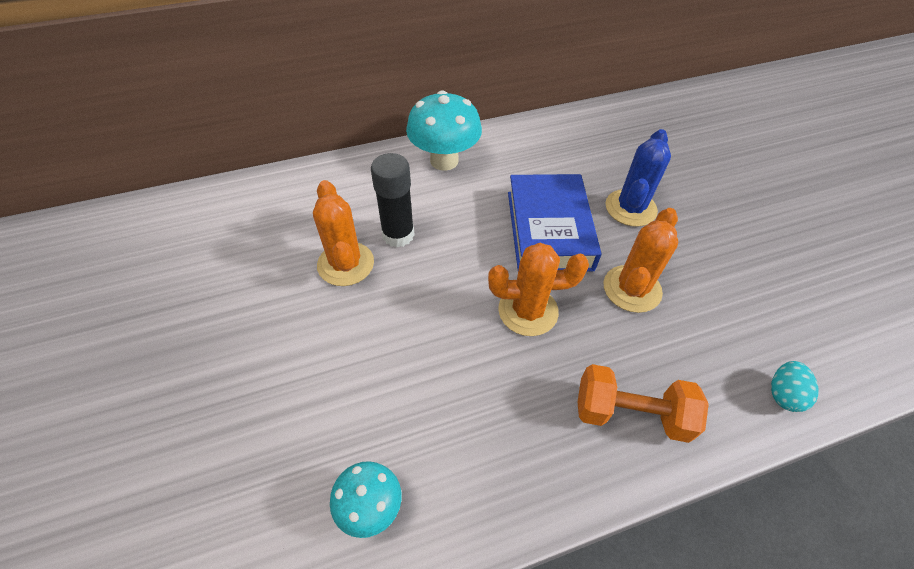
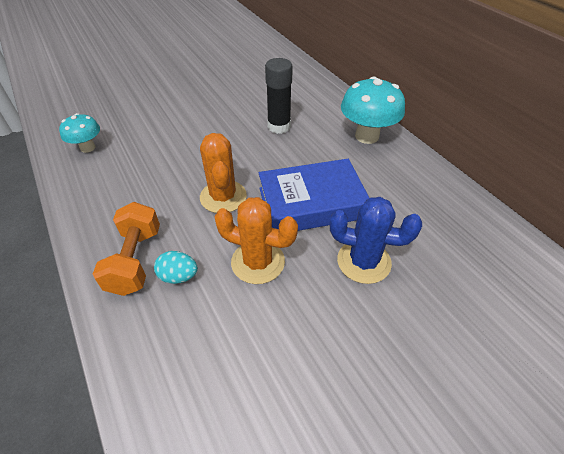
camera: 80 degrees right, 5 degrees down
(345, 264) = (247, 110): orange cactus -> none
(783, 394) = (150, 384): turquoise egg -> turquoise egg (178, 276)

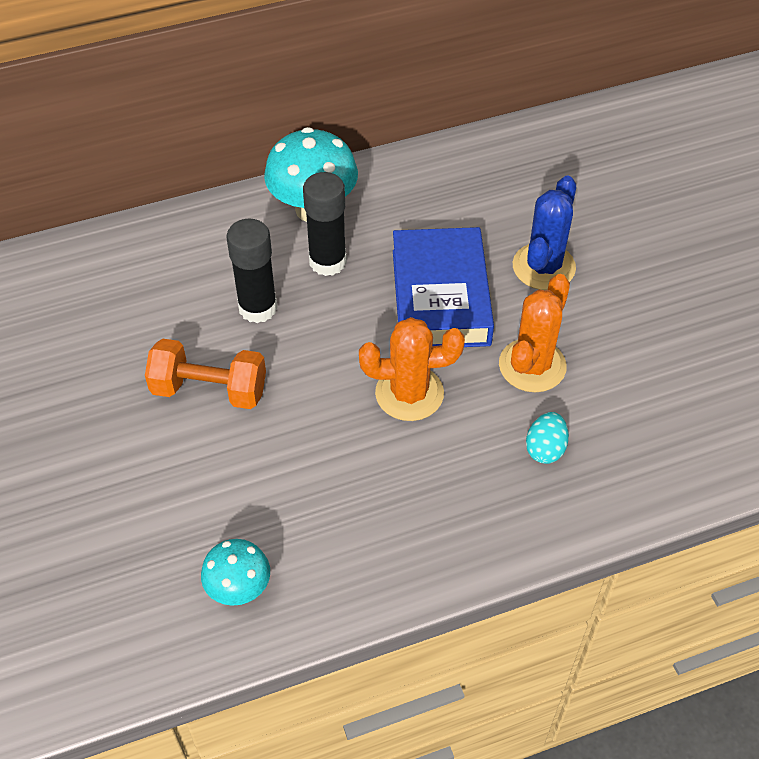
camera: 80 degrees left, 5 degrees up
(135, 260) = (513, 498): orange dumbbell -> orange dumbbell (209, 390)
(325, 148) = (327, 261): none -> black glue stick

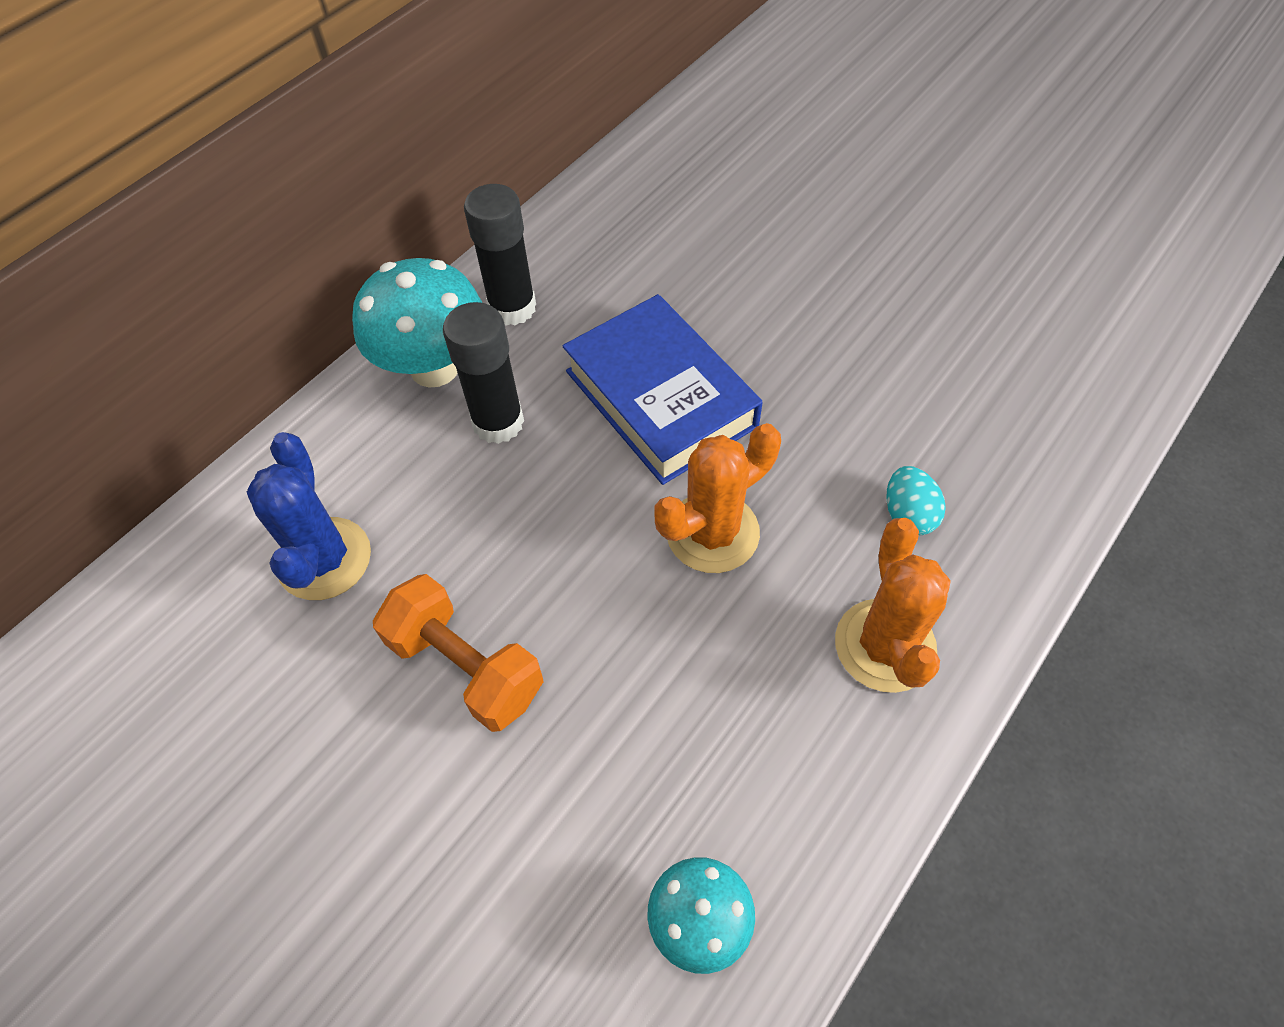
camera: 30 degrees left, 5 degrees up
(209, 390) = (466, 667): orange dumbbell -> orange dumbbell turned 60 degrees clockwise
(258, 308) = (452, 524): black glue stick -> black glue stick (512, 308)
(532, 365) = (820, 425): orange cactus -> orange cactus (885, 645)
(543, 267) = (745, 308): blue cactus -> blue cactus (324, 559)

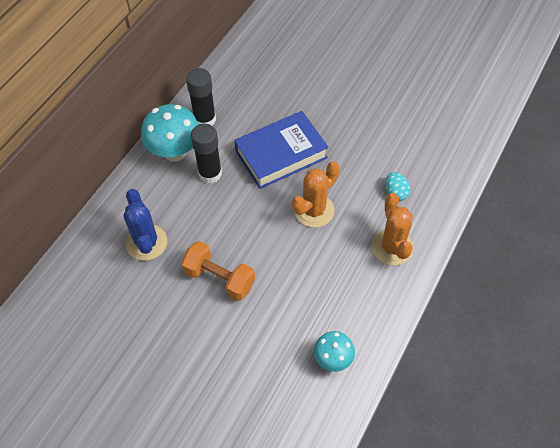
camera: 10 degrees left, 0 degrees up
(660, 398) = (281, 154): blue book -> blue book turned 75 degrees counterclockwise

